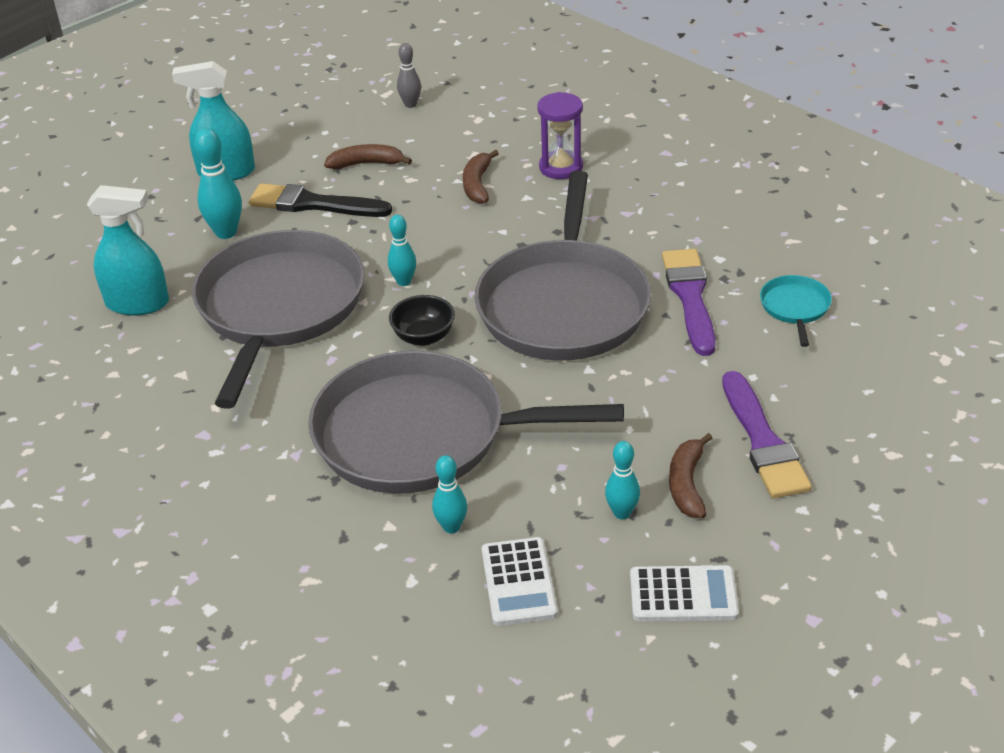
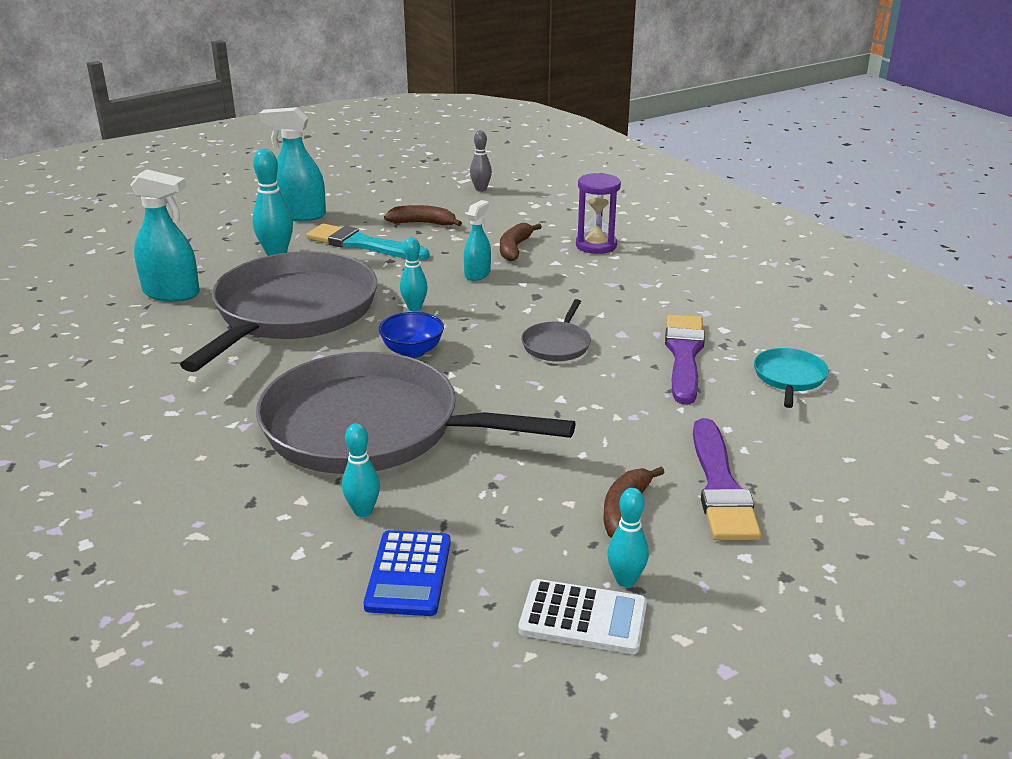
camera: 10 degrees right, 10 degrees down
(314, 204) = (363, 244): black brush -> turquoise brush
(424, 337) = (412, 351): black bowl -> blue bowl
(451, 226) = (477, 274): none -> turquoise spray bottle
(518, 582) = (408, 574): white calculator -> blue calculator
(564, 304) = (557, 344): grey pan -> grey pan, size x0.40
(622, 513) = (545, 527): turquoise bowling pin -> turquoise bowling pin (625, 580)

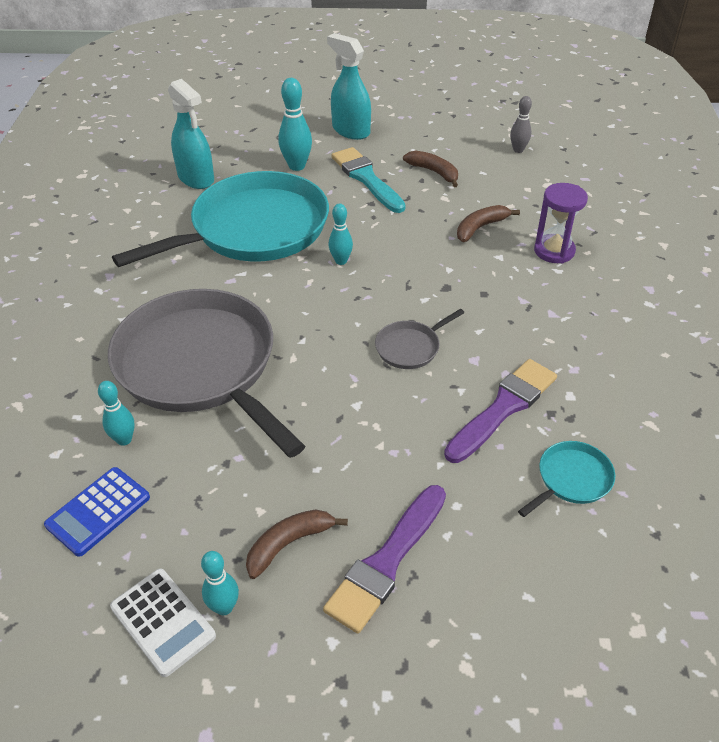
camera: 35 degrees right, 15 degrees up
(292, 312) = (253, 229): grey pan -> turquoise pan
(412, 351) = (297, 305): blue bowl -> none
(477, 274) = (423, 244): turquoise spray bottle -> none

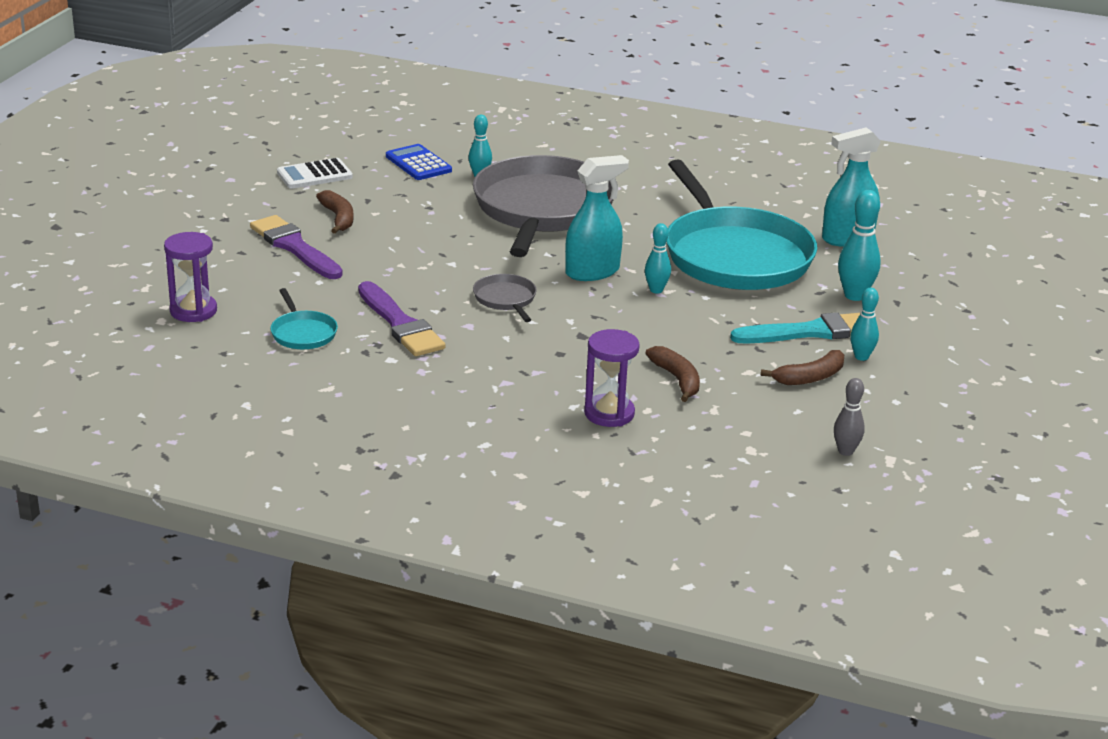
camera: 105 degrees right, 15 degrees down
(201, 366) = (542, 209): grey pan -> grey pan turned 60 degrees counterclockwise
(224, 607) = (308, 193): turquoise bowling pin -> turquoise bowling pin (861, 357)
(351, 130) = (932, 343): turquoise spray bottle -> turquoise spray bottle (592, 272)
(595, 605) = (193, 311): none -> purple hourglass

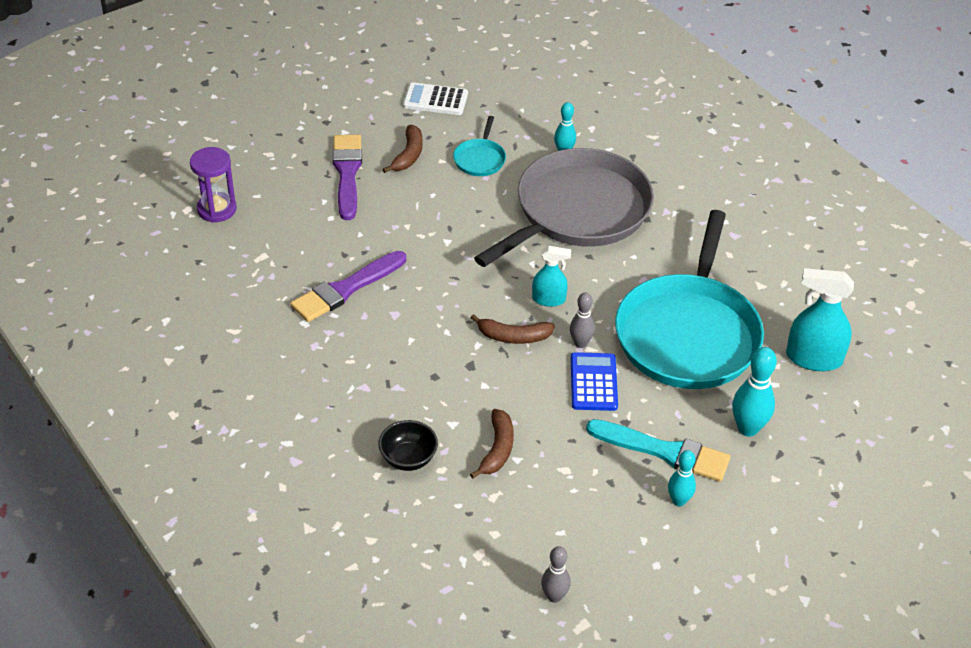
camera: 35 degrees right, 15 degrees up
(303, 333) = (269, 266): turquoise pan -> turquoise pan (480, 159)
(400, 324) = (346, 289): purple brush -> purple brush turned 45 degrees clockwise
(418, 163) = (528, 118): blue calculator -> blue calculator (594, 382)
(506, 299) = (450, 299): grey pan -> none
(592, 272) = (549, 299): turquoise spray bottle -> turquoise spray bottle, size x0.61
(609, 413) = (408, 458): purple hourglass -> black bowl
(656, 290) = (580, 343): turquoise bowling pin -> grey bowling pin
(810, 377) = (609, 501): brown banana -> brown banana (513, 336)

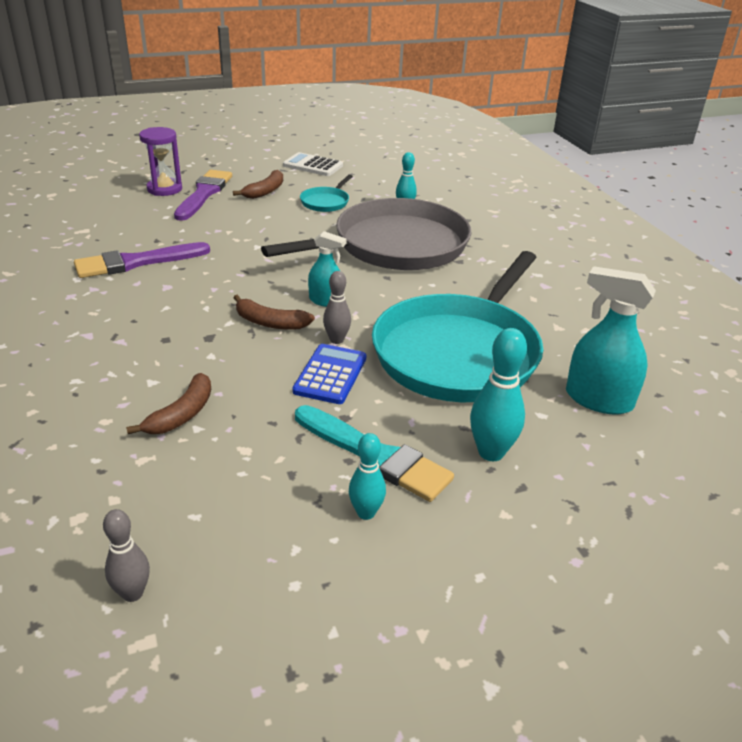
camera: 15 degrees right, 10 degrees down
(217, 209) = (75, 198): purple hourglass -> purple hourglass (164, 189)
(408, 458) = (78, 403): black bowl -> none

